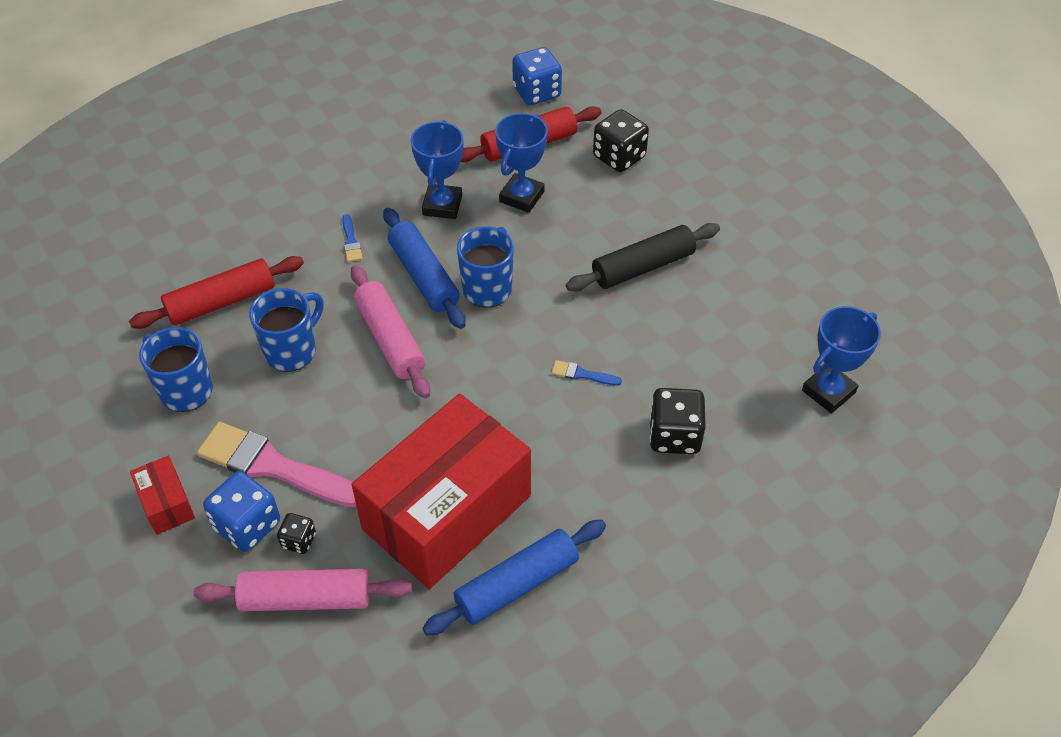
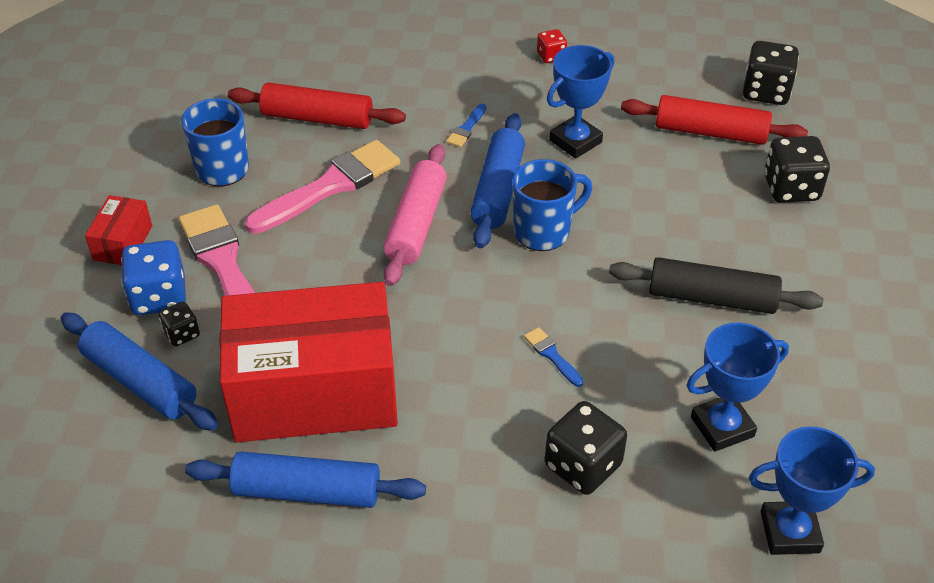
camera: 40 degrees right, 5 degrees down
(292, 351) = (330, 186): blue mug -> pink brush
(306, 598) = (140, 381): pink rolling pin -> blue rolling pin
(357, 147) = (551, 56): none -> red dice
(522, 197) = (656, 173): blue trophy -> blue trophy (722, 427)
(537, 92) = (766, 92): blue dice -> black dice

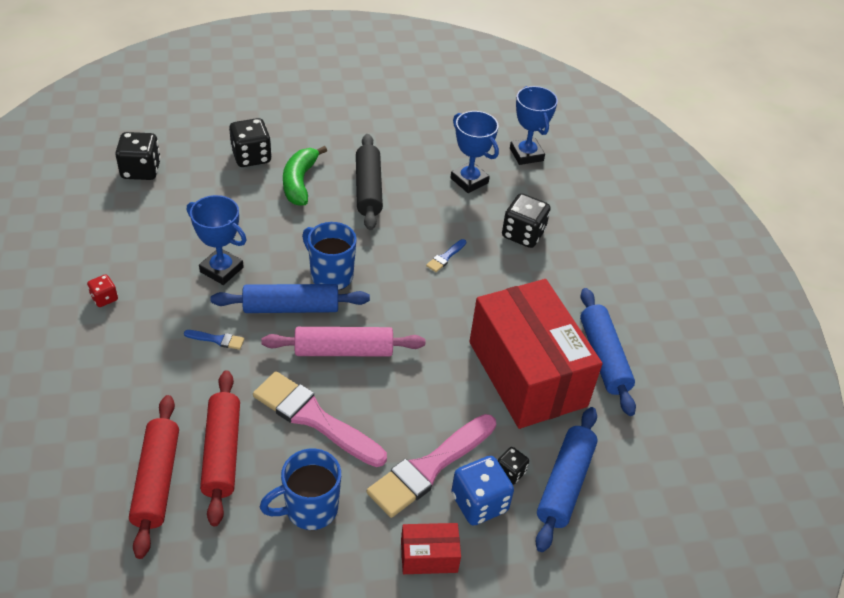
camera: 110 degrees left, 0 degrees up
(710, 132) = (196, 197): red rolling pin -> red rolling pin (157, 480)
(732, 228) = (299, 182): none -> green banana

